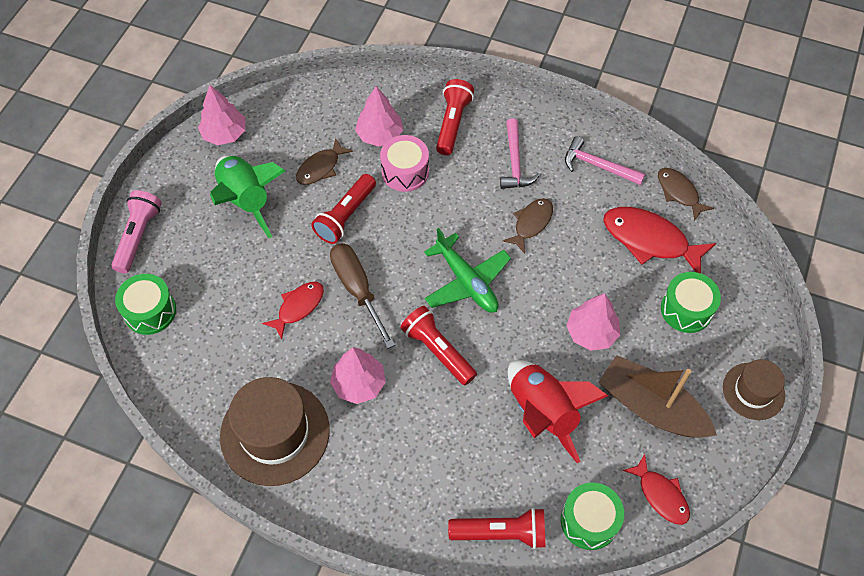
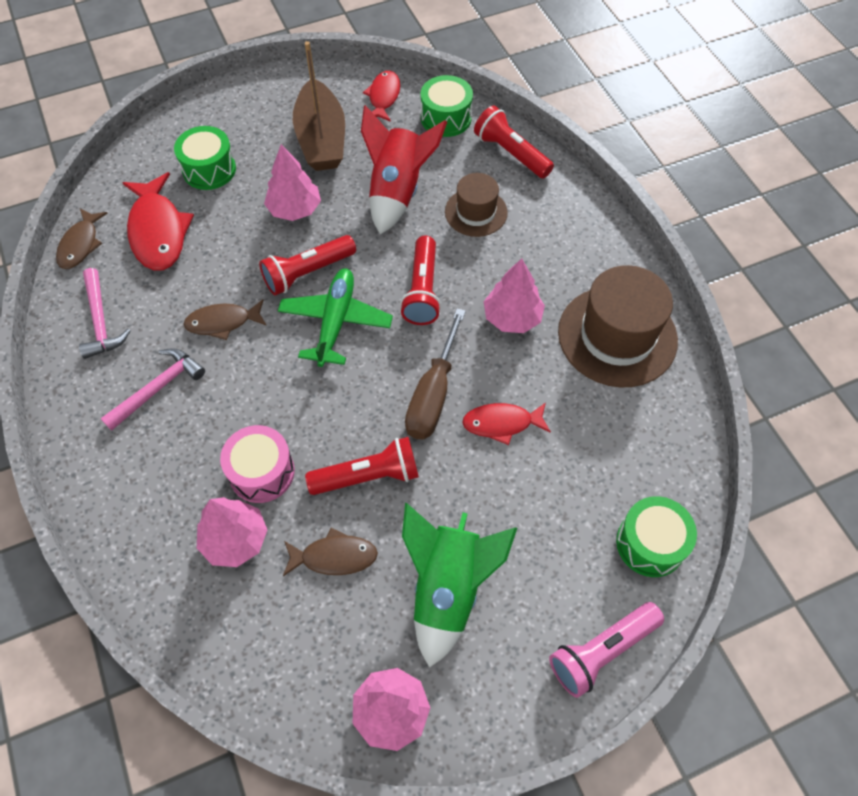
camera: 135 degrees left, 0 degrees up
(452, 123) = (154, 483): red flashlight -> red flashlight (307, 273)
(753, 391) = (245, 97): brown hat -> brown hat (476, 212)

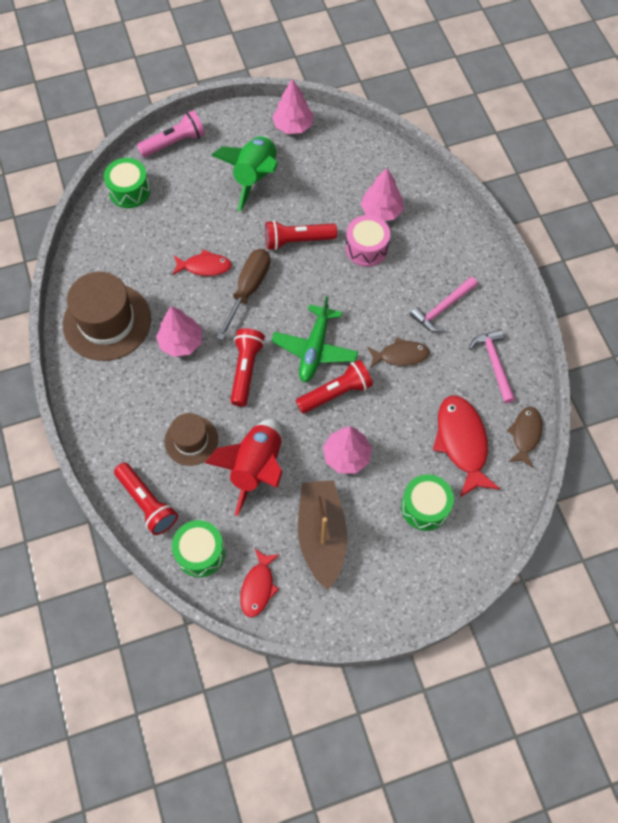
camera: 175 degrees left, 5 degrees up
(334, 556) = (321, 198): brown fish -> none

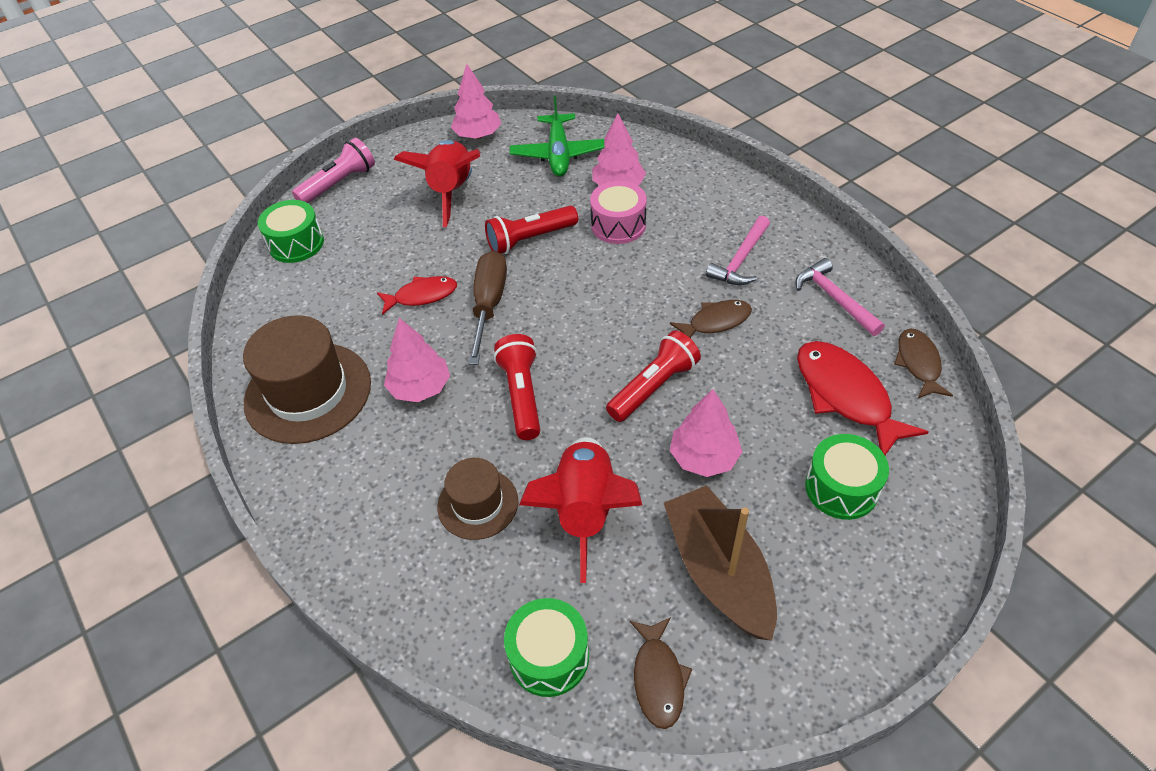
camera: 15 degrees left, 15 degrees down
(147, 503) = (441, 610): red flashlight -> none
(255, 177) = (451, 192): green rocket -> red rocket
(258, 587) = (658, 678): red fish -> brown fish
(315, 349) = (603, 345): green plane -> green plane (558, 154)

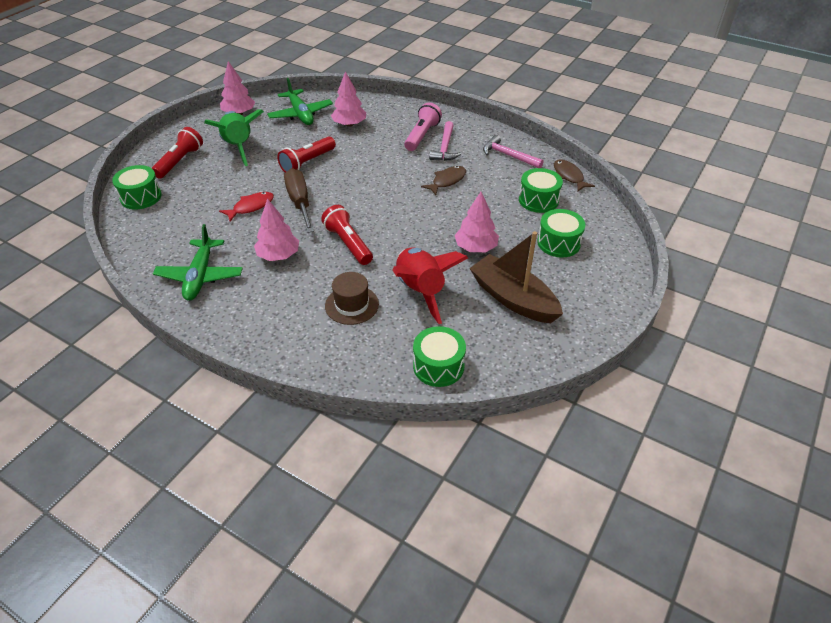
camera: 25 degrees left, 5 degrees down
(308, 392) = (200, 276): brown hat -> green plane
(339, 184) = (153, 157): pink flashlight -> pink flashlight (422, 136)
(451, 192) = (238, 147): red rocket -> green rocket
(618, 225) = (360, 144): pink drum -> none
(653, 387) = (428, 221): red flashlight -> red flashlight (180, 161)
(658, 678) = (507, 357): brown fish -> none
(845, 396) = (538, 200): red fish -> green drum

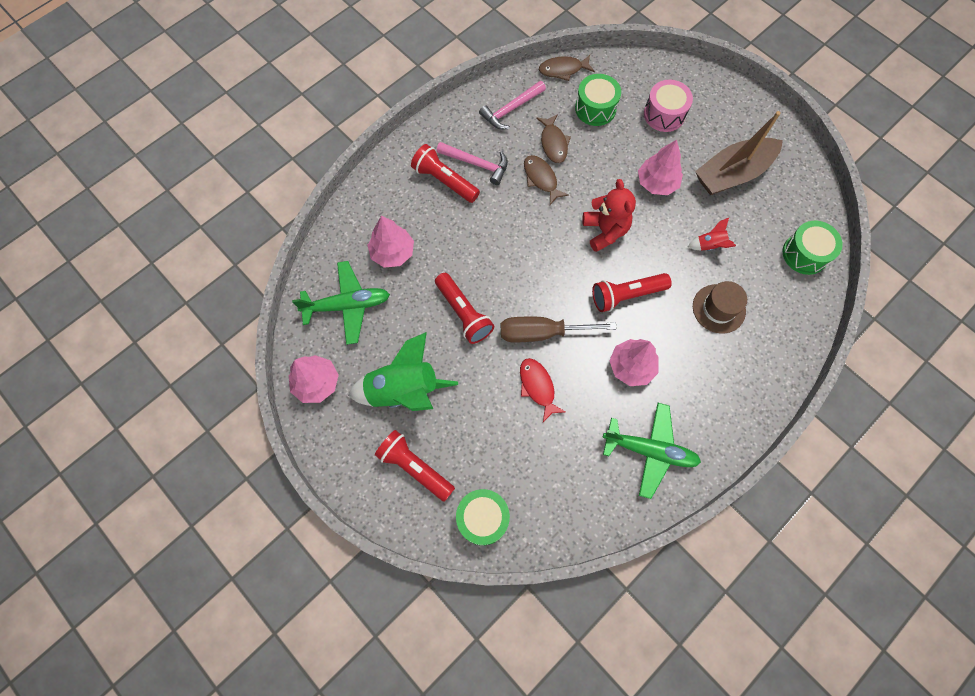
camera: 75 degrees left, 25 degrees up
(409, 223) = (605, 231): none -> red teddy bear
(420, 291) = (709, 245): red rocket -> red rocket, size x0.46
(422, 136) = (444, 181): pink flashlight -> red flashlight
(487, 182) = (553, 143): none -> brown fish
(558, 243) = (664, 114): green drum -> pink drum

